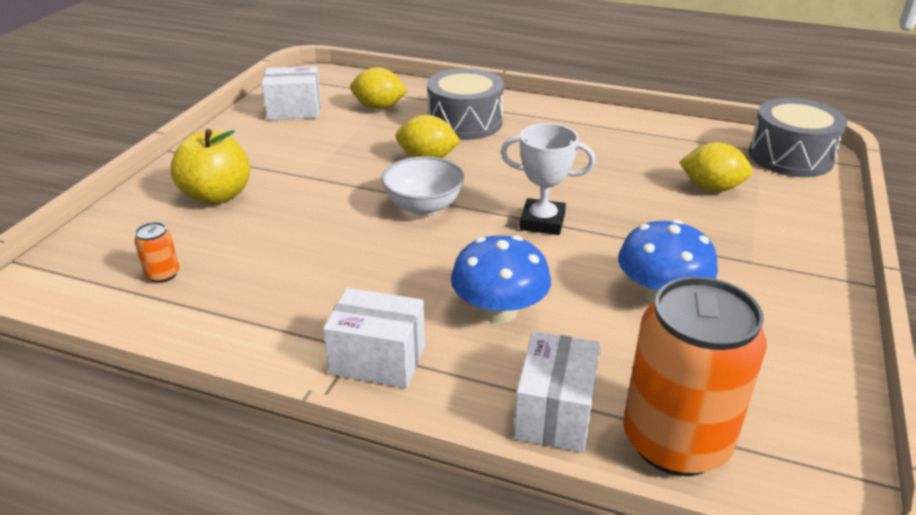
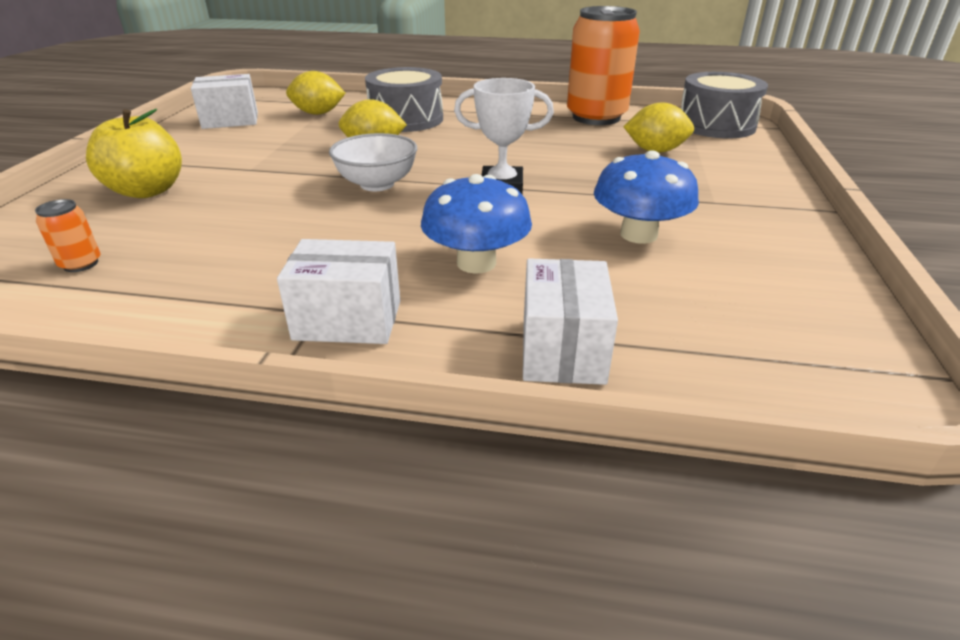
camera: 10 degrees left, 0 degrees up
(675, 441) = (703, 362): orange can -> orange can (596, 117)

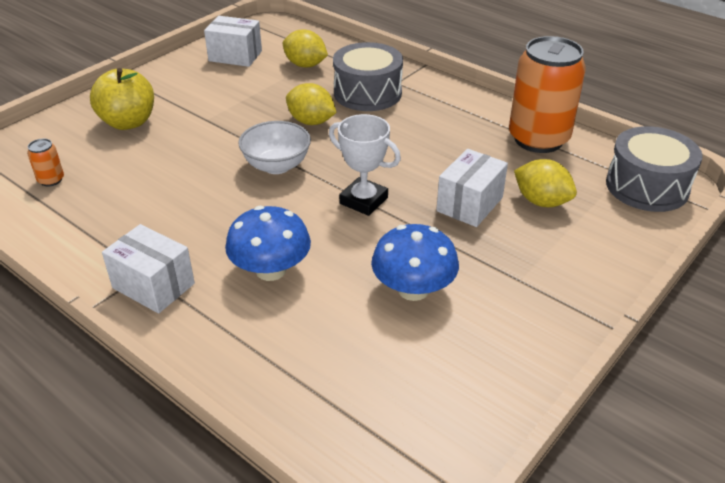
camera: 30 degrees right, 5 degrees up
(562, 350) = (251, 364): white box -> white box (469, 204)

